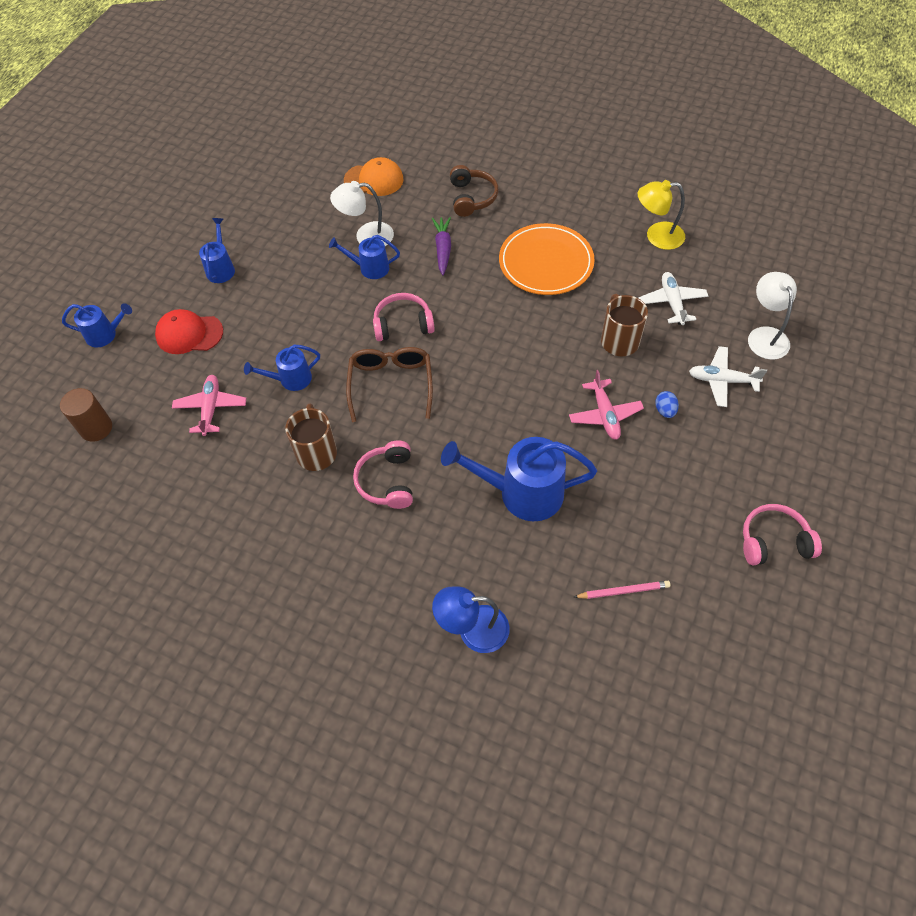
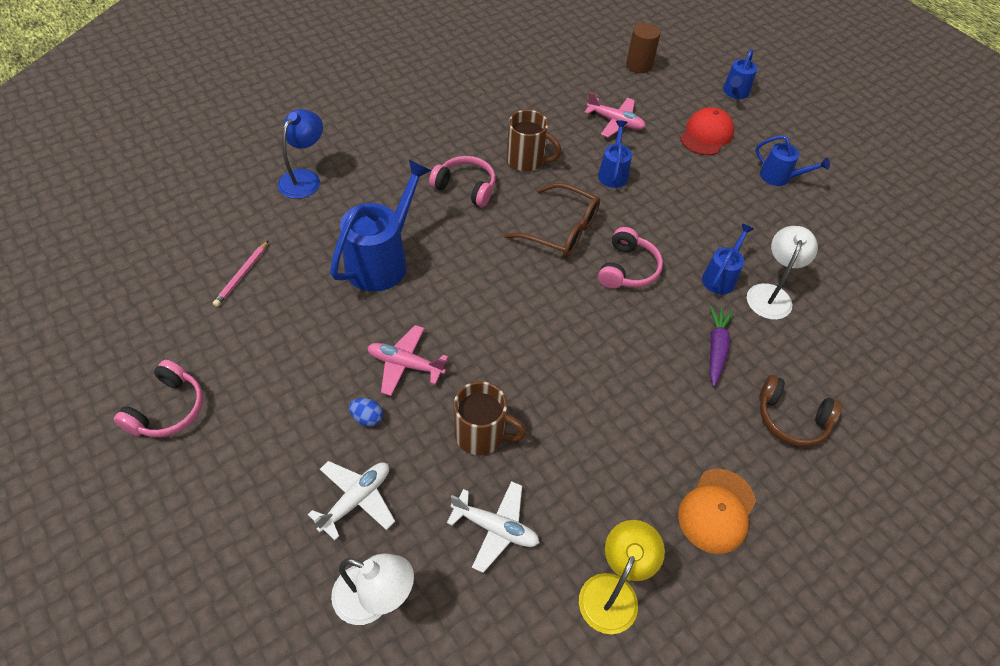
camera: 115 degrees right, 5 degrees down
(374, 180) = (866, 340): orange cap -> orange cap (717, 511)
(443, 249) = (716, 349): purple carrot -> purple carrot turned 105 degrees counterclockwise
(546, 262) = (640, 434): orange plate -> none

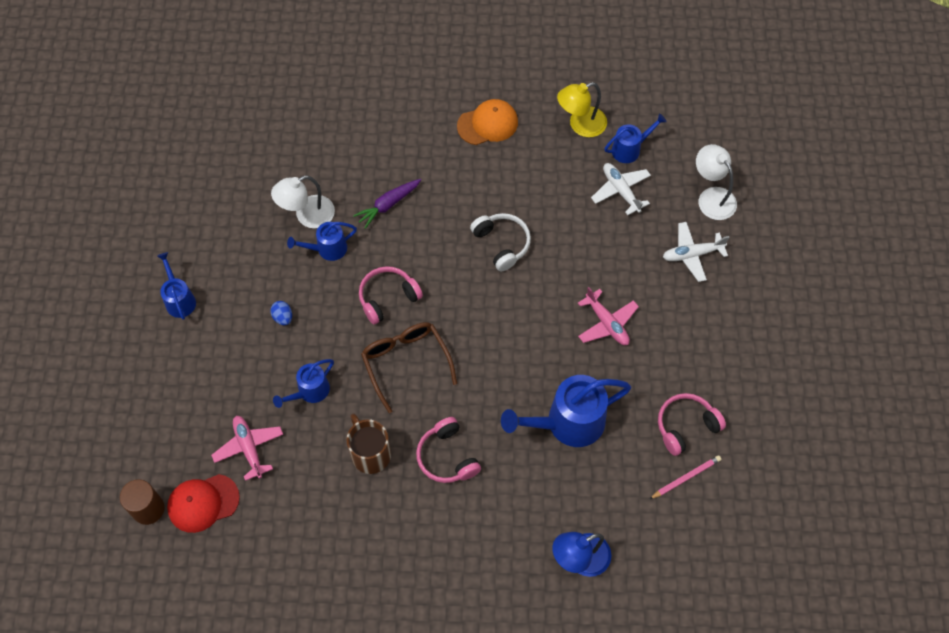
camera: 140 degrees left, 10 degrees up
(168, 409) = (786, 388): pink headphones -> pink headphones (686, 426)
(367, 418) = (655, 301): blue egg -> blue egg (283, 317)
(481, 435) = (590, 246): brown mug -> none
(573, 379) = (501, 244): none -> white headphones
(706, 135) = (186, 380): red cap -> red cap (203, 503)
(735, 93) = (101, 411): blue watering can -> blue watering can (630, 149)
(791, 419) = (390, 138): brown headphones -> none

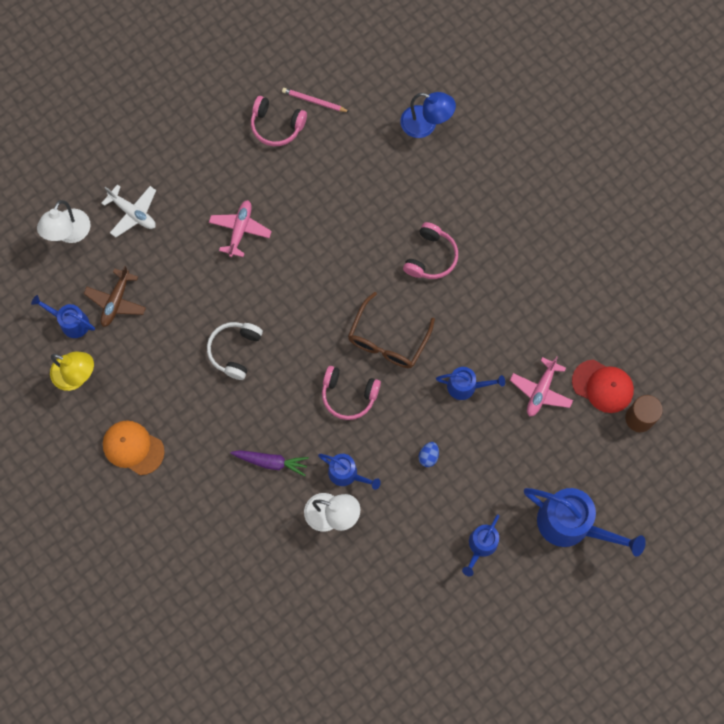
camera: 130 degrees left, 10 degrees up
(370, 453) = (473, 308): brown mug -> none
(567, 423) = (340, 200): blue watering can -> blue watering can (572, 525)
(621, 191) = (116, 301): white plane -> brown plane

